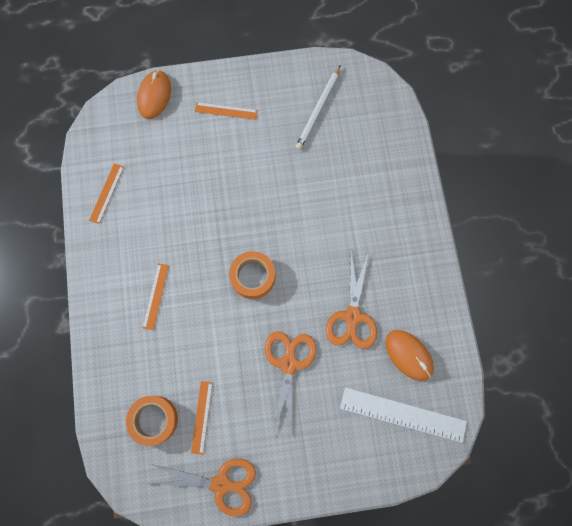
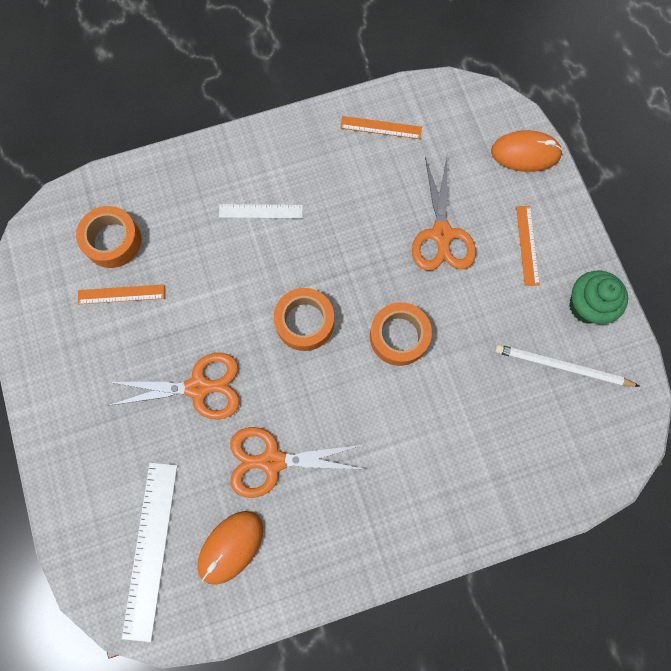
camera: 80 degrees right, 0 degrees up
(156, 296) = (260, 211): orange ruler -> white ruler
(221, 484) = (45, 331): orange scissors -> orange scissors (441, 234)
(276, 211) = (399, 336): none -> orange tape
(278, 83) = (587, 306): none -> green cupcake

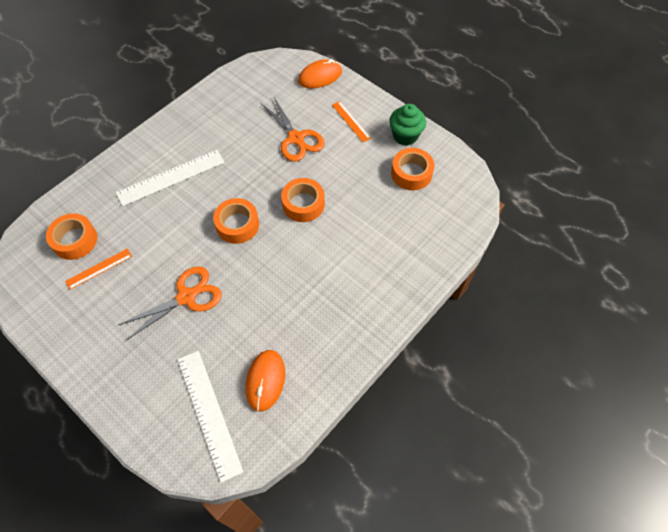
camera: 30 degrees left, 15 degrees down
(260, 211) = (171, 177): white ruler -> white ruler, size x1.78
(272, 461) = (263, 314): orange scissors -> none
(381, 127) = (223, 100): orange ruler -> none
(561, 367) = (411, 173): white pencil -> orange tape

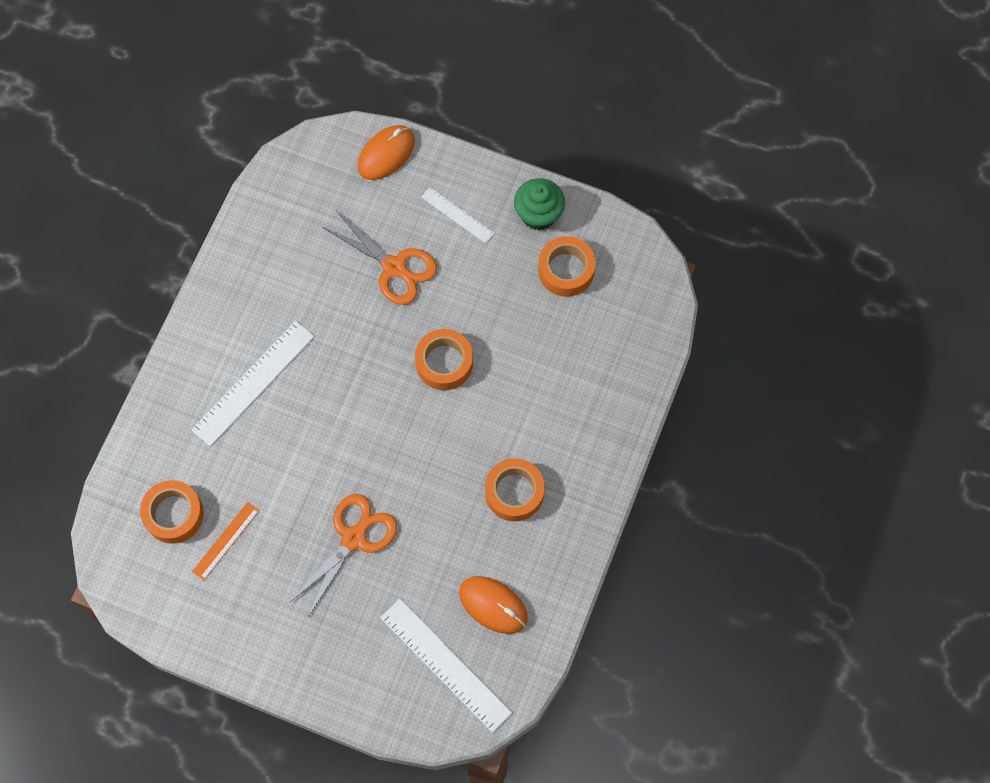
camera: 20 degrees left, 10 degrees up
(237, 225) = (372, 421): orange tape -> orange tape (514, 492)
(265, 381) = (493, 605): orange mouse -> orange mouse turned 45 degrees counterclockwise
(351, 121) = (457, 215): orange ruler -> white ruler

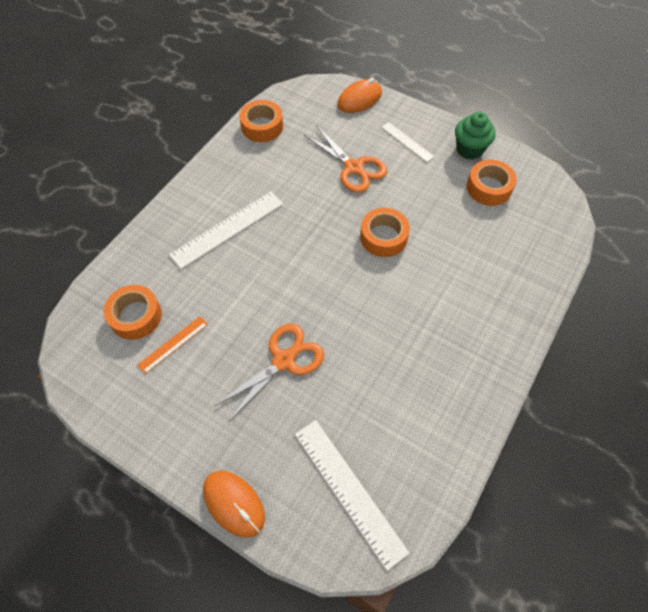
camera: 10 degrees right, 10 degrees down
(493, 605) = (402, 441): orange mouse -> orange mouse (234, 503)
(514, 492) = (431, 345): orange tape -> orange tape (262, 126)

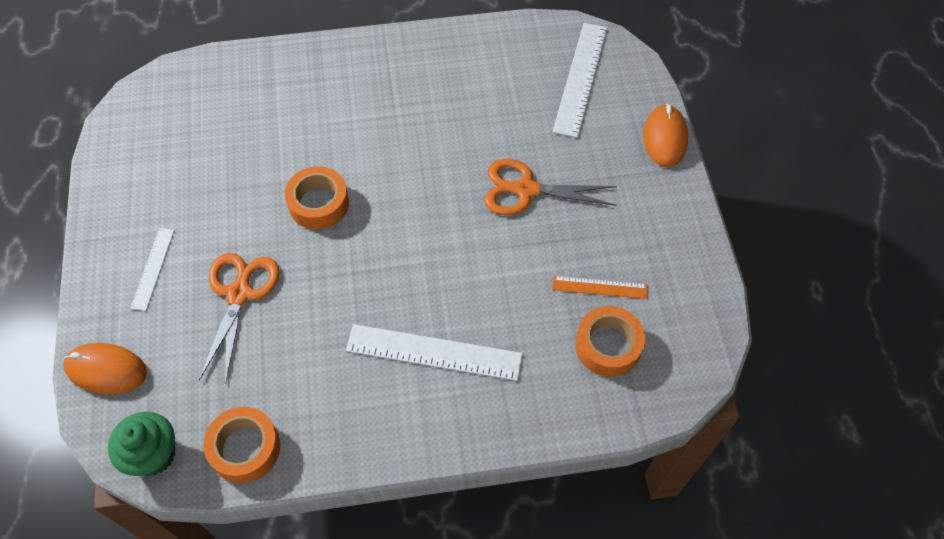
camera: 130 degrees left, 0 degrees up
(469, 149) = (121, 202): green cupcake -> green cupcake (153, 454)
(488, 188) = (173, 155): orange tape -> none

